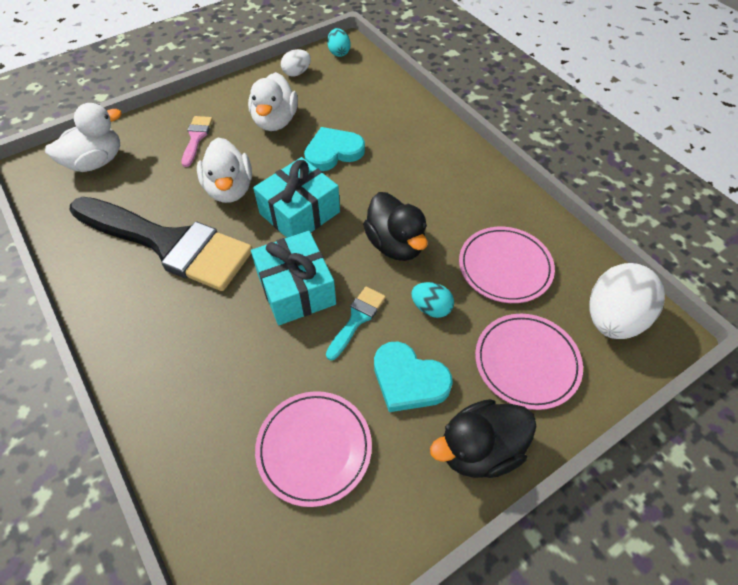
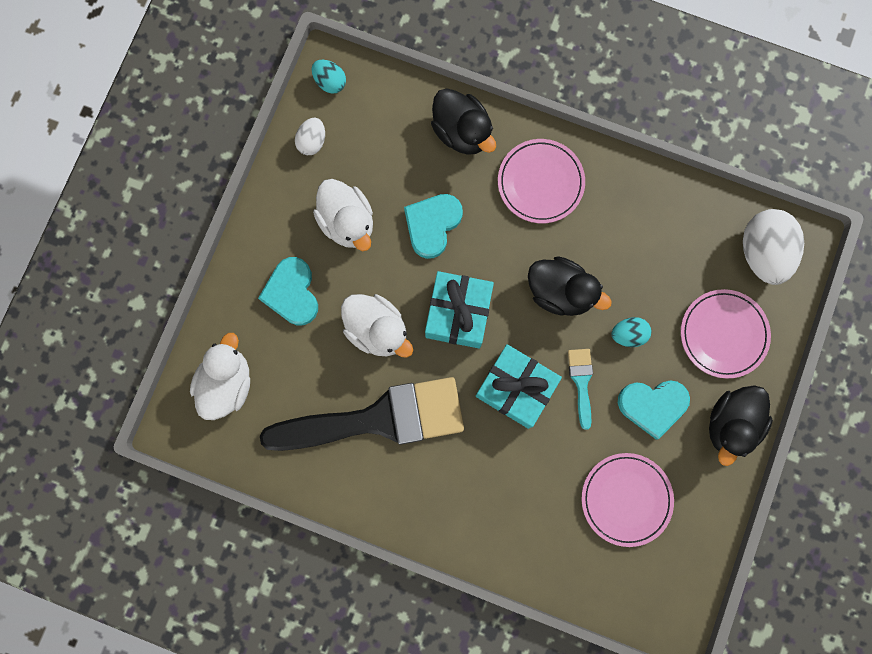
camera: 35 degrees left, 25 degrees up
(196, 138) = (292, 293): pink brush -> turquoise heart
(405, 115) = (462, 132): none -> black duck
(505, 267) = (659, 256): pink plate -> pink plate (540, 182)

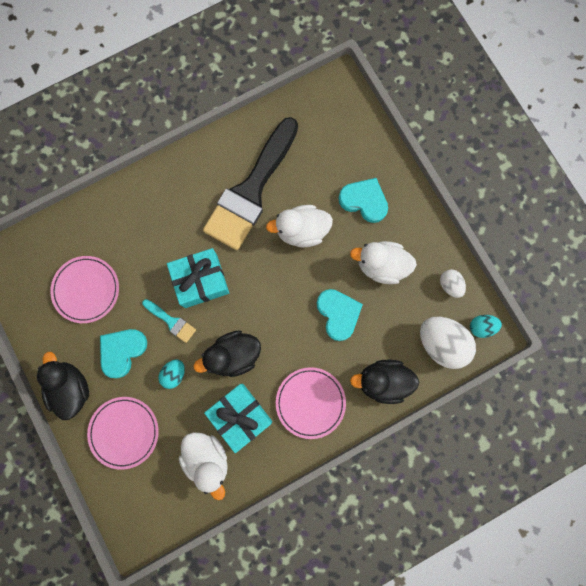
camera: 130 degrees right, 0 degrees up
(227, 383) = (341, 126): white duck -> white duck (207, 458)
(458, 313) = (272, 284): turquoise gift -> turquoise gift (240, 416)
(762, 252) = (150, 504): white egg -> white egg (441, 343)

